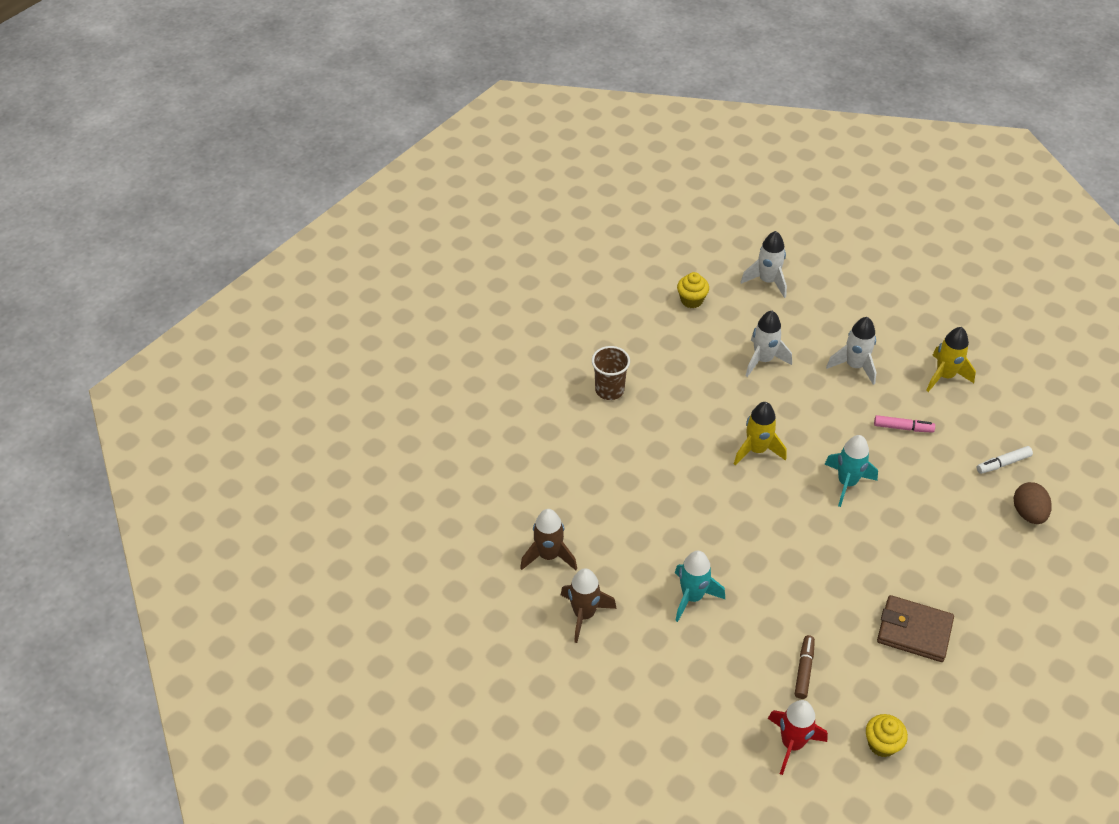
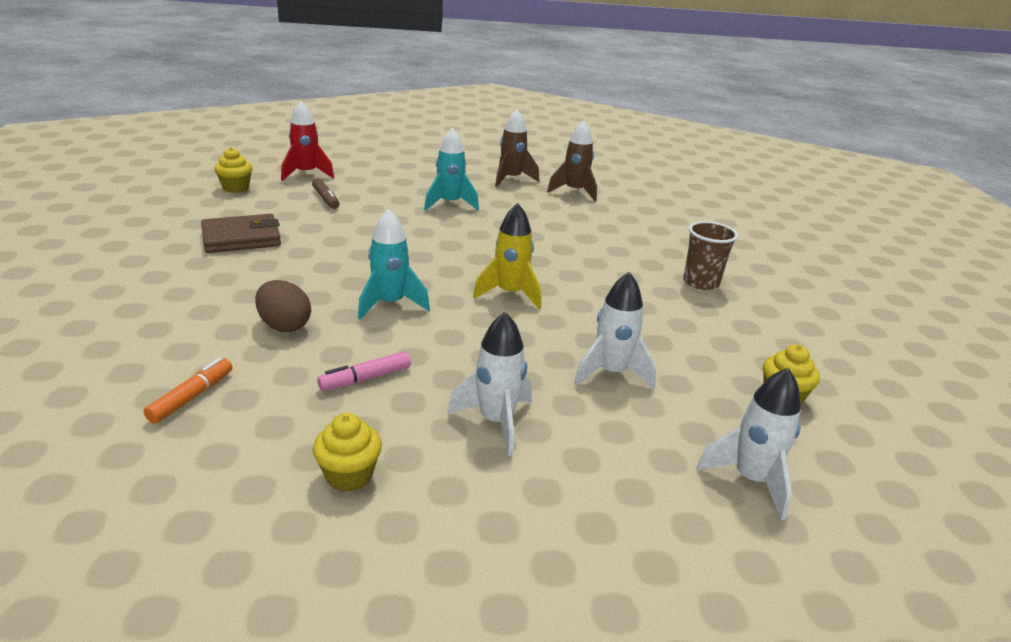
camera: 135 degrees right, 20 degrees down
(944, 376) = (349, 475): yellow rocket -> yellow cupcake
(1003, 463) = (191, 397): white marker -> orange marker
(1028, 513) = (135, 358): brown egg -> brown egg (284, 326)

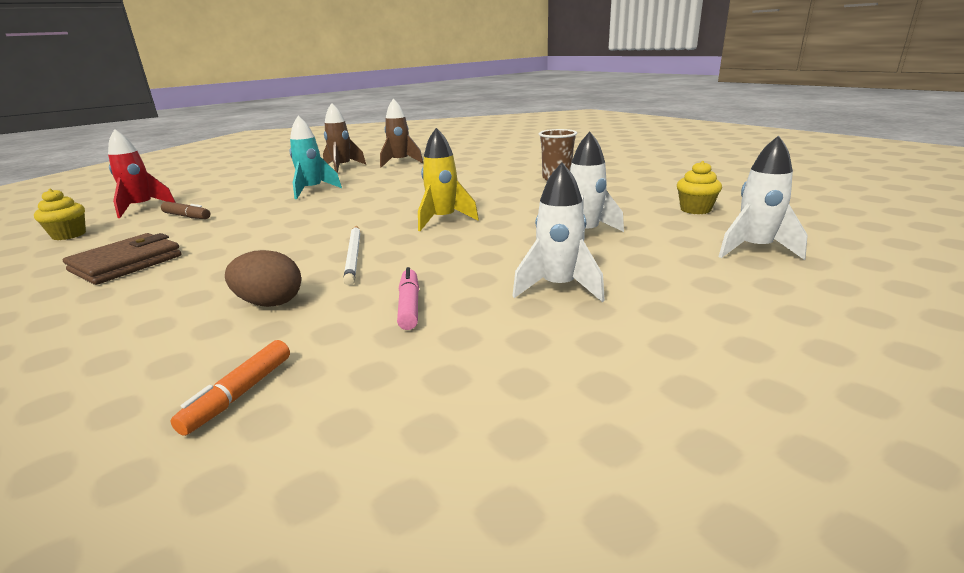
camera: 30 degrees left, 5 degrees down
(191, 397) = (240, 394): orange marker -> orange marker turned 150 degrees counterclockwise
(349, 475) = (505, 373): yellow cupcake -> none
(365, 378) = (409, 306): pink marker -> pink marker turned 150 degrees clockwise
(390, 304) = (354, 256): turquoise rocket -> white pencil

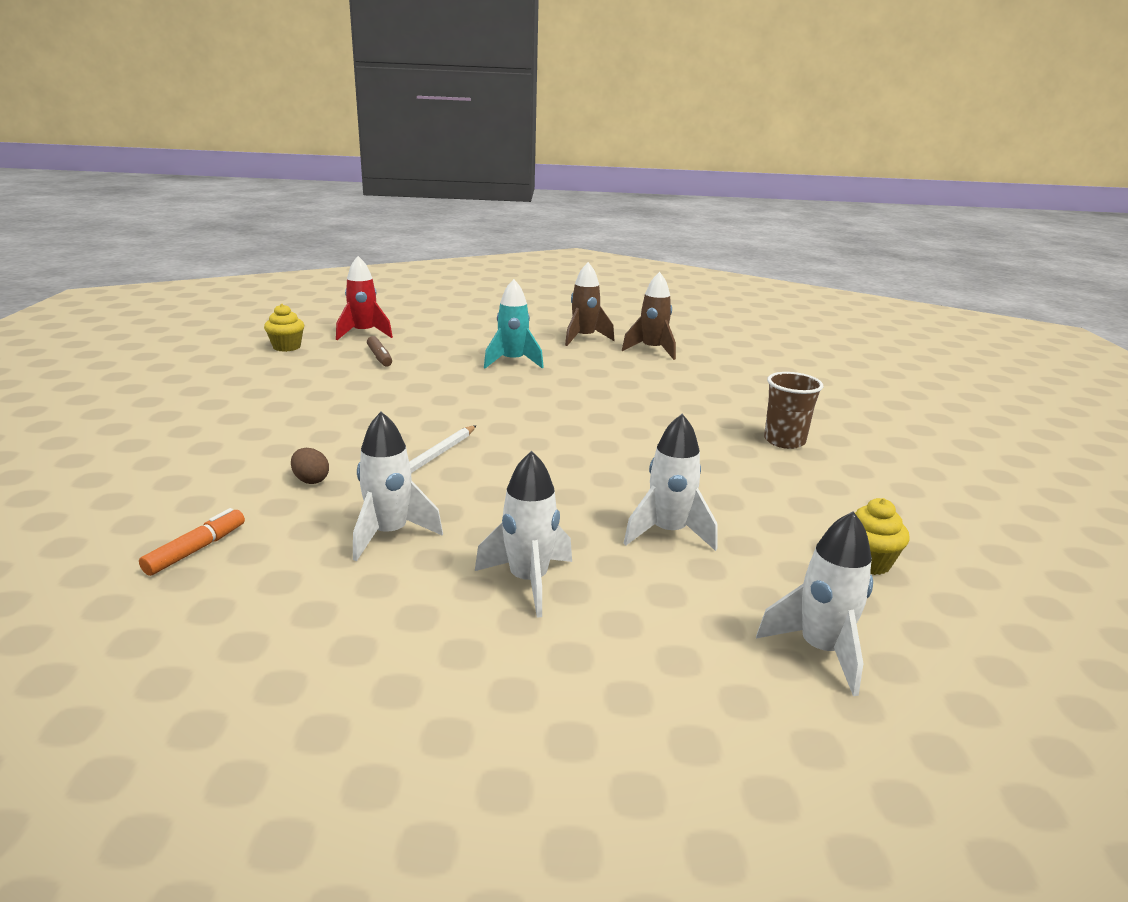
camera: 35 degrees right, 0 degrees up
(126, 263) = (282, 394): brown wallet -> none
(240, 394) = (196, 550): orange marker -> orange marker turned 150 degrees clockwise
(270, 303) = (311, 480): brown egg -> brown egg, size x0.65
(409, 306) = (389, 534): pink marker -> white rocket
(443, 220) = (565, 451): yellow rocket -> none

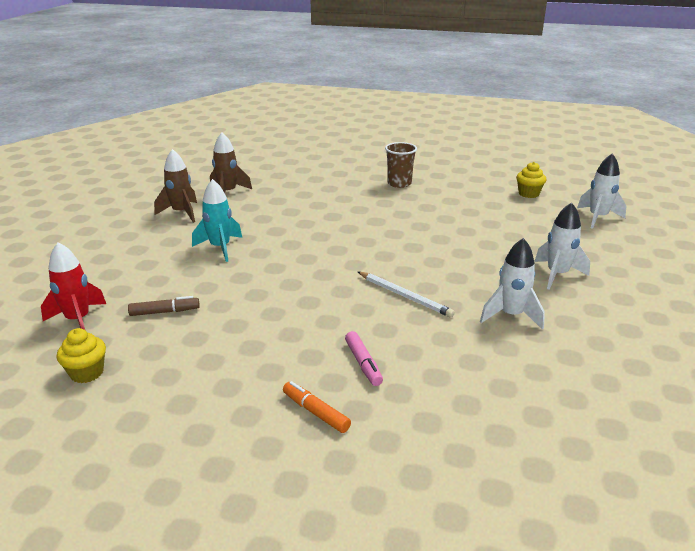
camera: 75 degrees left, 5 degrees up
(196, 550) = (537, 395): orange marker -> orange marker (316, 412)
(284, 445) = (363, 363): none -> pink marker
(311, 480) = (432, 348): brown egg -> none
(668, 533) = (505, 232): white rocket -> none

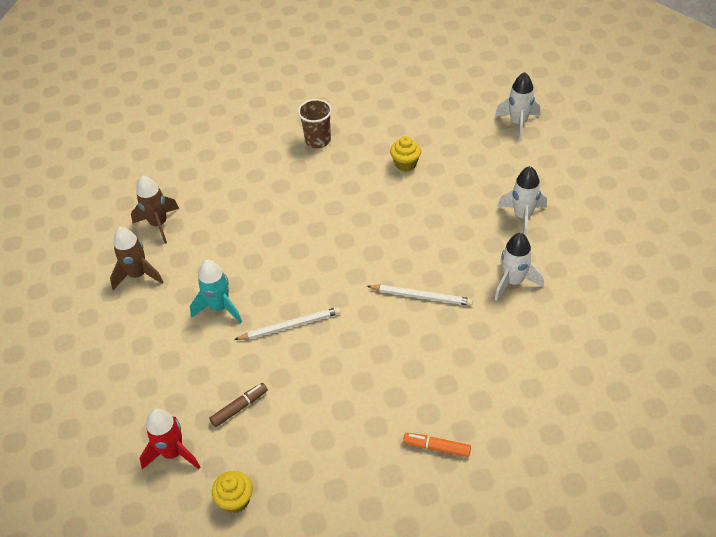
camera: 25 degrees left, 20 degrees up
(265, 276) = (290, 325): none -> white pencil
(363, 363) = (438, 385): pink marker -> none
(528, 194) = (444, 110): yellow cupcake -> yellow cupcake (405, 164)

